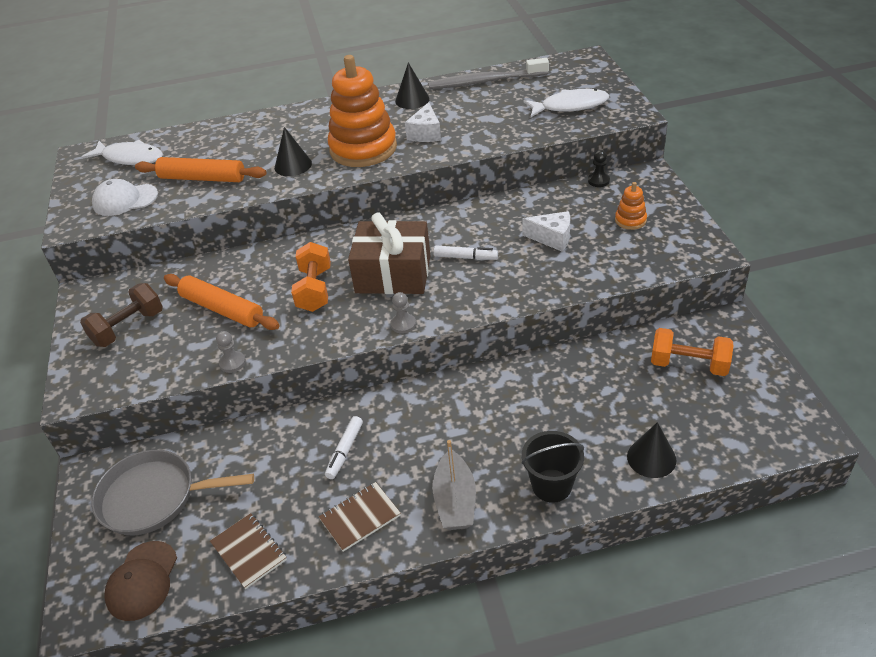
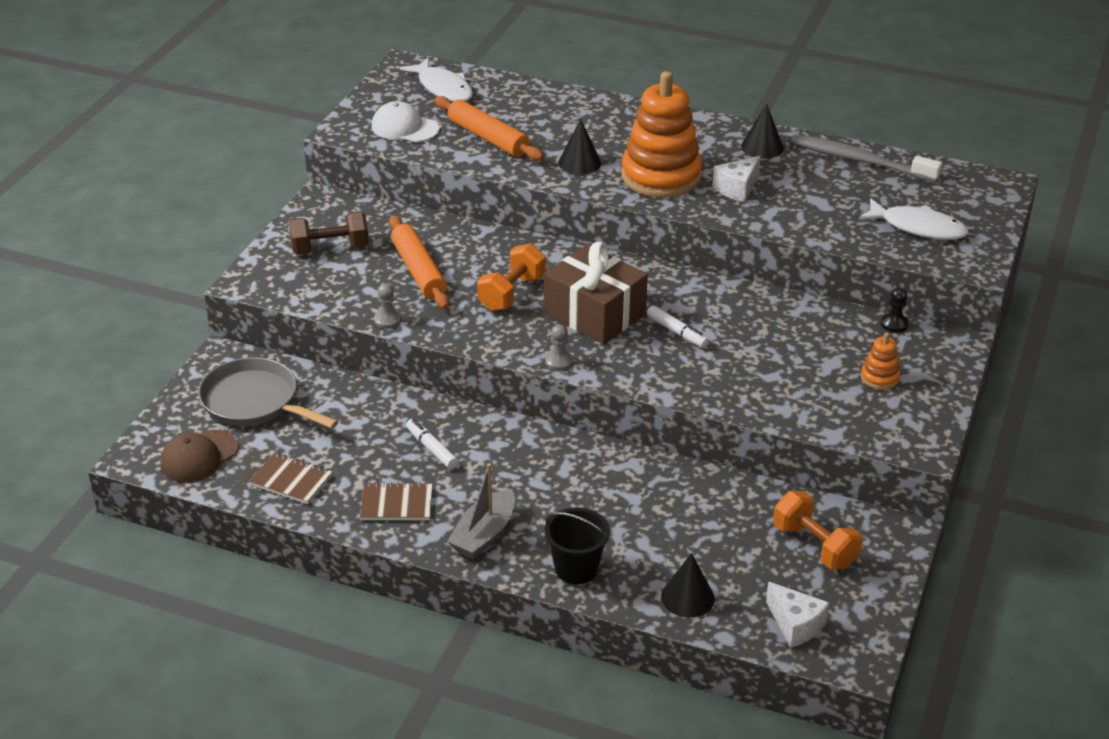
camera: 30 degrees right, 5 degrees down
(249, 551) = (291, 480): brown notebook -> brown notebook turned 60 degrees counterclockwise
(344, 451) = (431, 448): white marker -> white marker turned 90 degrees clockwise
(552, 238) = (780, 355): white cheese -> white cheese (795, 625)

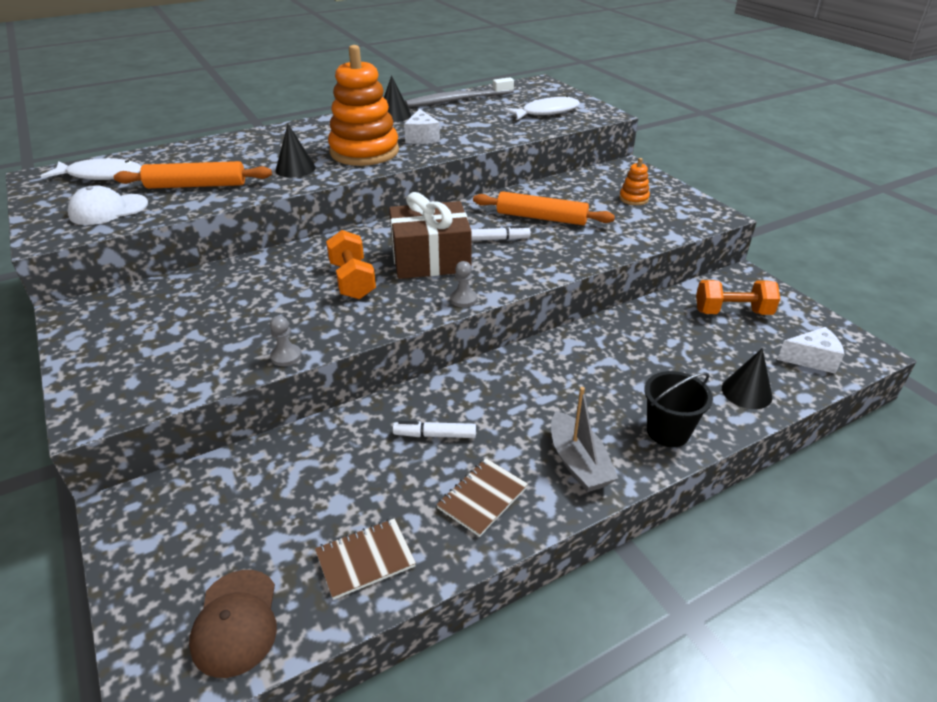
camera: 50 degrees left, 0 degrees up
(255, 402) = (219, 522): grey pan -> none
(330, 248) = (141, 339): brown dumbbell -> none
(418, 271) = (252, 309): orange rolling pin -> orange rolling pin (541, 218)
(894, 324) = (587, 173): black pawn -> none

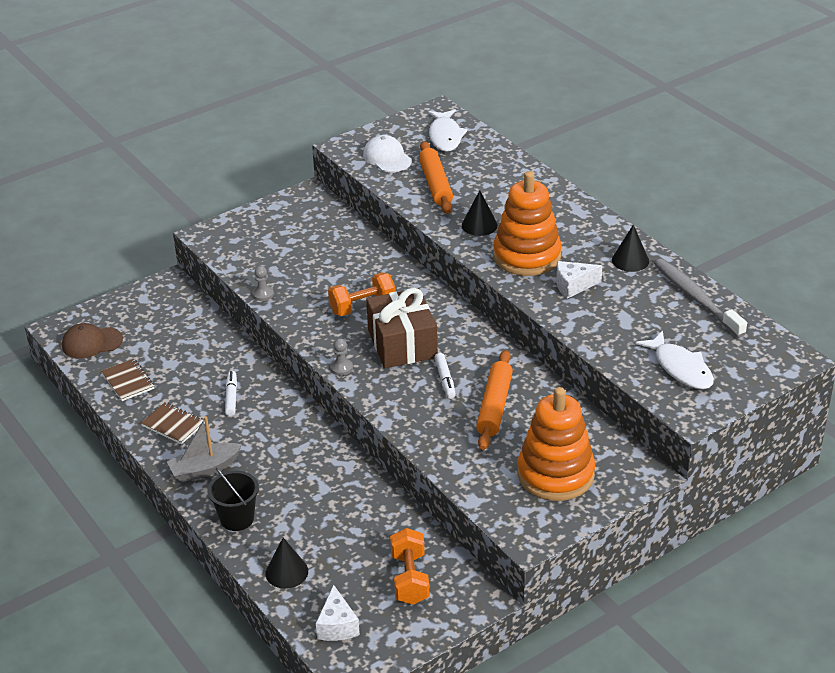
camera: 85 degrees right, 0 degrees up
(633, 199) = (555, 474): orange stacking toy -> orange stacking toy, size x2.32

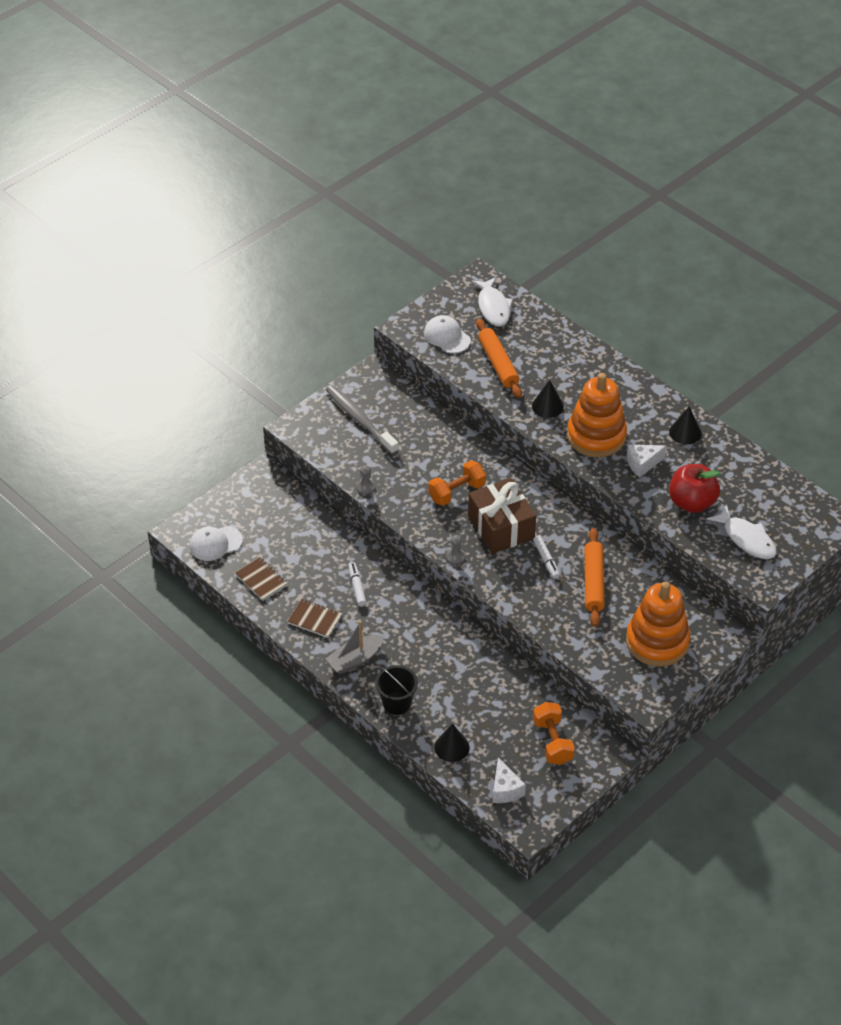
camera: 10 degrees left, 10 degrees up
(92, 343) = (215, 543): brown cap -> white cap
(622, 327) = (691, 502): none -> red apple
(696, 298) = (747, 467): grey toothbrush -> grey toothbrush (360, 420)

